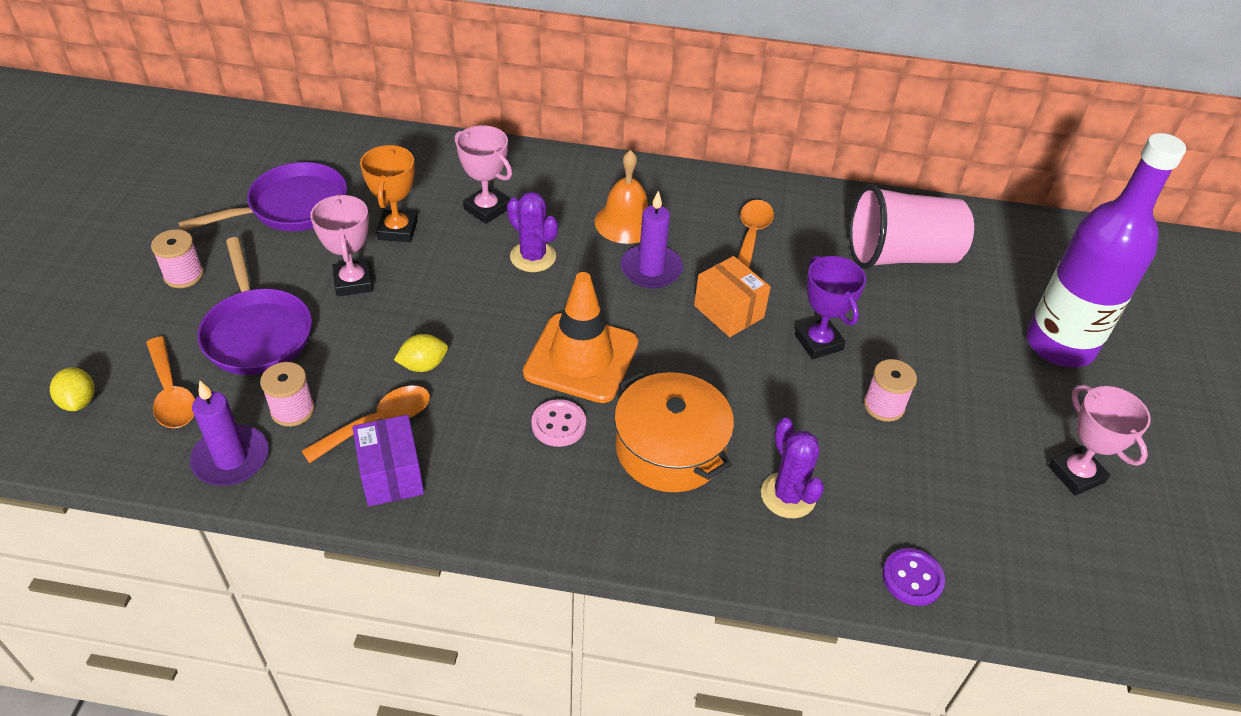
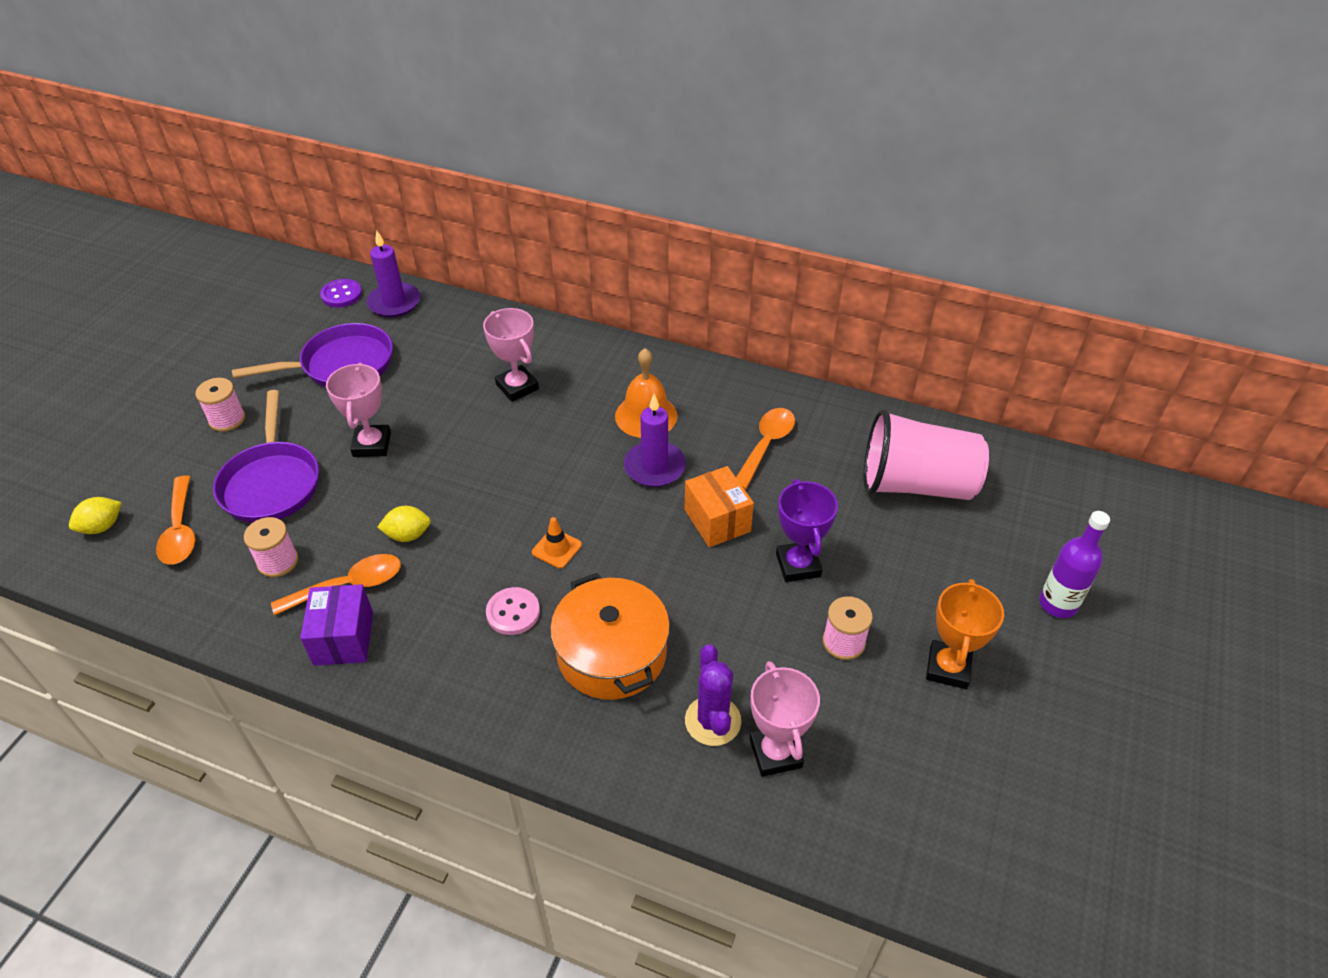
camera: 15 degrees right, 0 degrees up
(79, 401) = (102, 527): yellow lemon -> yellow lemon turned 60 degrees clockwise
(231, 459) = (210, 600): purple candle -> purple candle (394, 303)
(398, 230) = (428, 398): orange trophy -> orange trophy (948, 668)
(533, 257) = (545, 440): purple cactus -> none
(581, 358) = (556, 548): orange traffic cone -> orange traffic cone, size x0.42
(912, 578) = (811, 830): purple button -> purple button (341, 295)
(1059, 345) = (1058, 604): purple bottle -> purple bottle, size x0.51
(1076, 474) = (1027, 749): pink trophy -> pink trophy (775, 753)

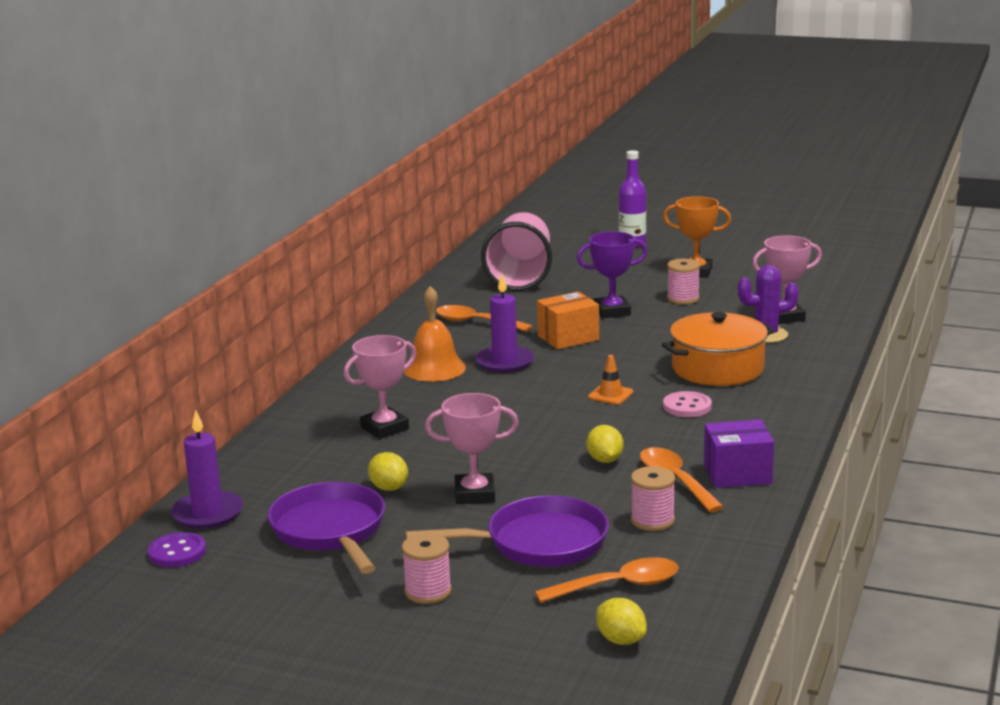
camera: 90 degrees left, 25 degrees down
(402, 393) = (389, 488): none -> yellow lemon

